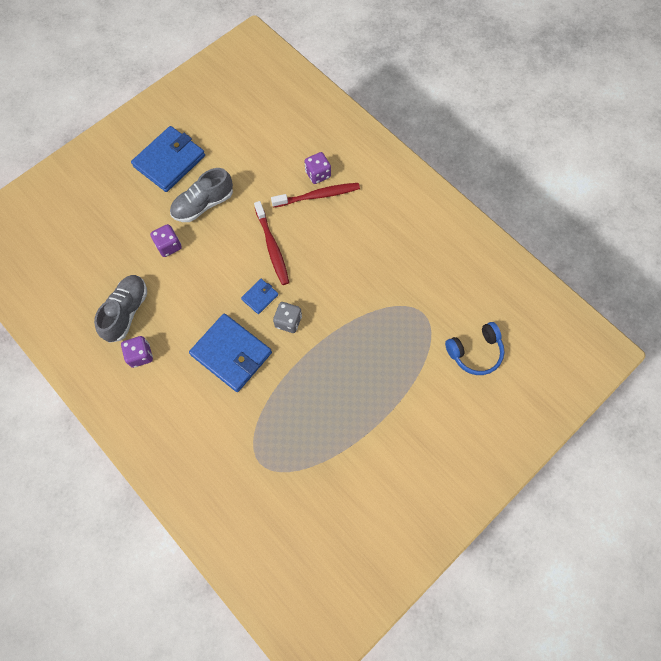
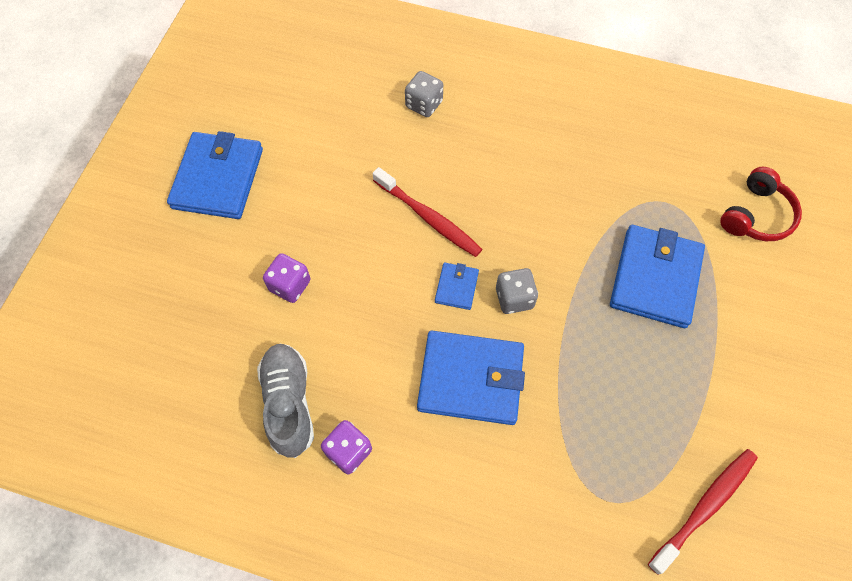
camera: 30 degrees left, 5 degrees down
(203, 204) = (301, 210): grey shoe -> none
(318, 174) = (424, 104): purple dice -> grey dice
(318, 196) = (442, 129): red toothbrush -> red toothbrush (705, 507)
(380, 355) = (655, 278): none -> blue wallet
(475, 352) = (756, 215): blue headphones -> red headphones

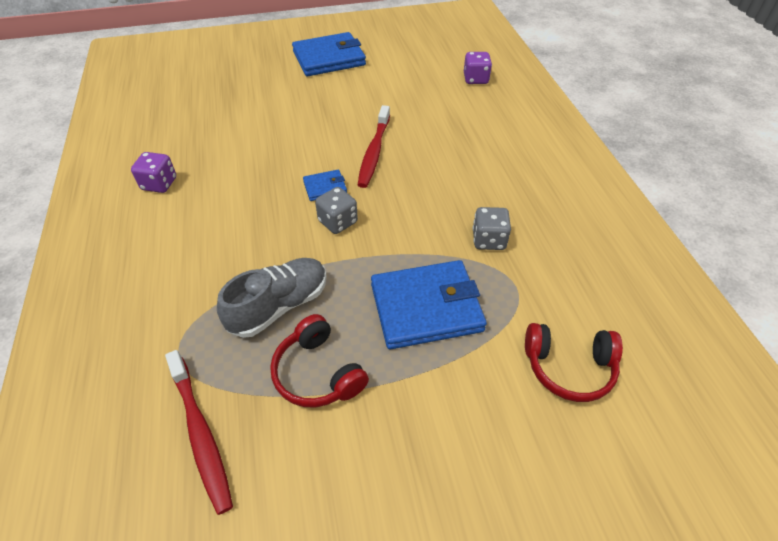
camera: 60 degrees right, 15 degrees down
(289, 403) = (183, 145): grey shoe -> grey shoe (279, 306)
(290, 285) = (271, 113): purple dice -> purple dice (475, 79)
(424, 104) = (470, 114): grey dice -> grey dice (488, 240)
(470, 379) = (249, 223): blue wallet -> none
(684, 392) = (318, 373): none -> red headphones
(705, 507) = (200, 434): red toothbrush -> red toothbrush turned 45 degrees clockwise

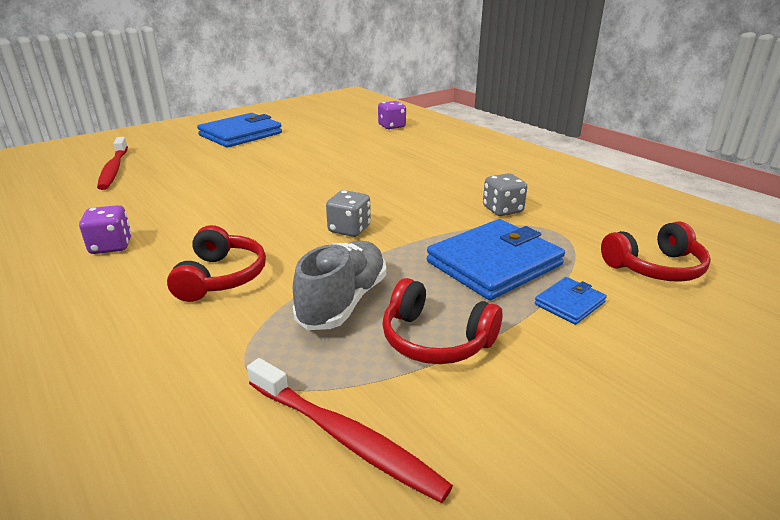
camera: 25 degrees left, 20 degrees down
(212, 246) = (221, 277): none -> red headphones
(325, 187) = (313, 210): blue wallet -> blue wallet (569, 303)
(374, 152) = (341, 180): red toothbrush -> red toothbrush (114, 169)

